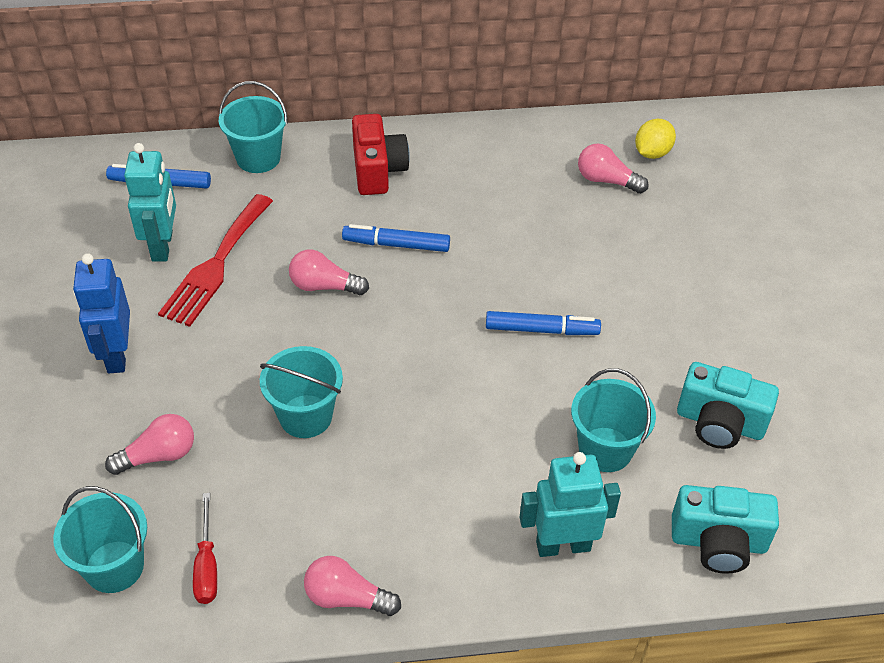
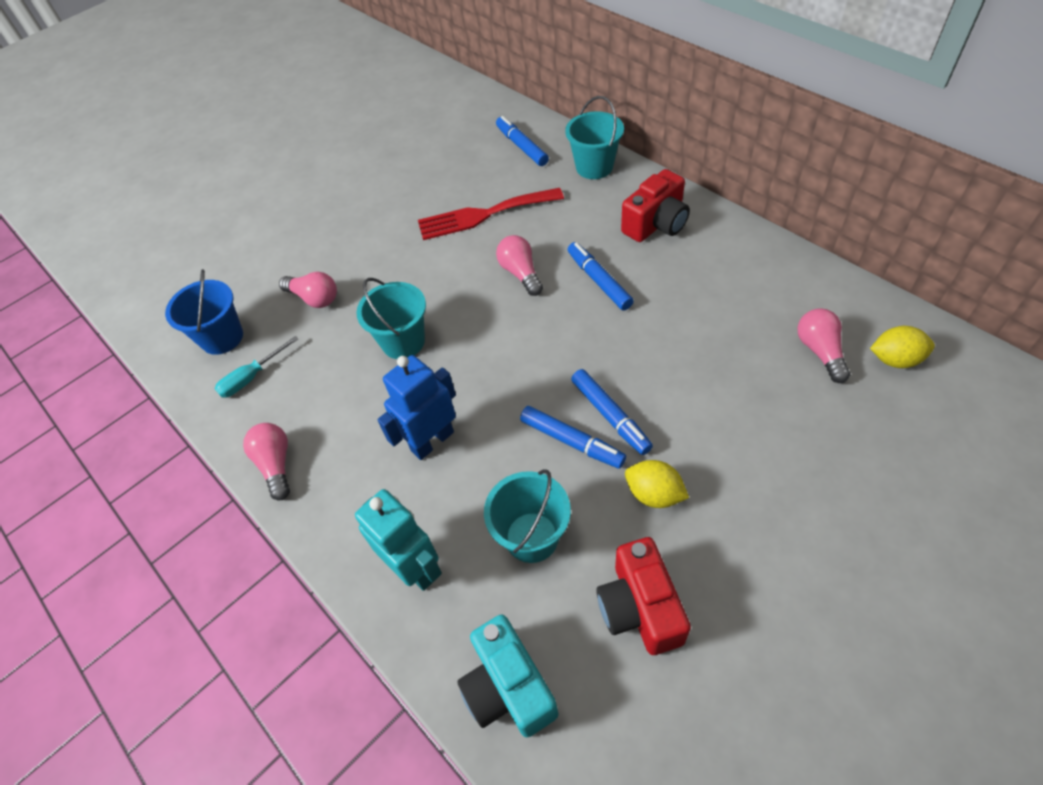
camera: 60 degrees right, 5 degrees up
(114, 566) = (222, 338): turquoise bucket -> blue bucket
(116, 355) = (372, 228): blue robot -> blue robot (432, 441)
(163, 246) = (473, 184): turquoise robot -> none
(207, 565) = (251, 377): red screwdriver -> turquoise screwdriver
(542, 368) = (572, 441): none -> blue marker
(636, 352) = (654, 494): none -> yellow lemon
(719, 423) = (639, 608): turquoise camera -> red camera

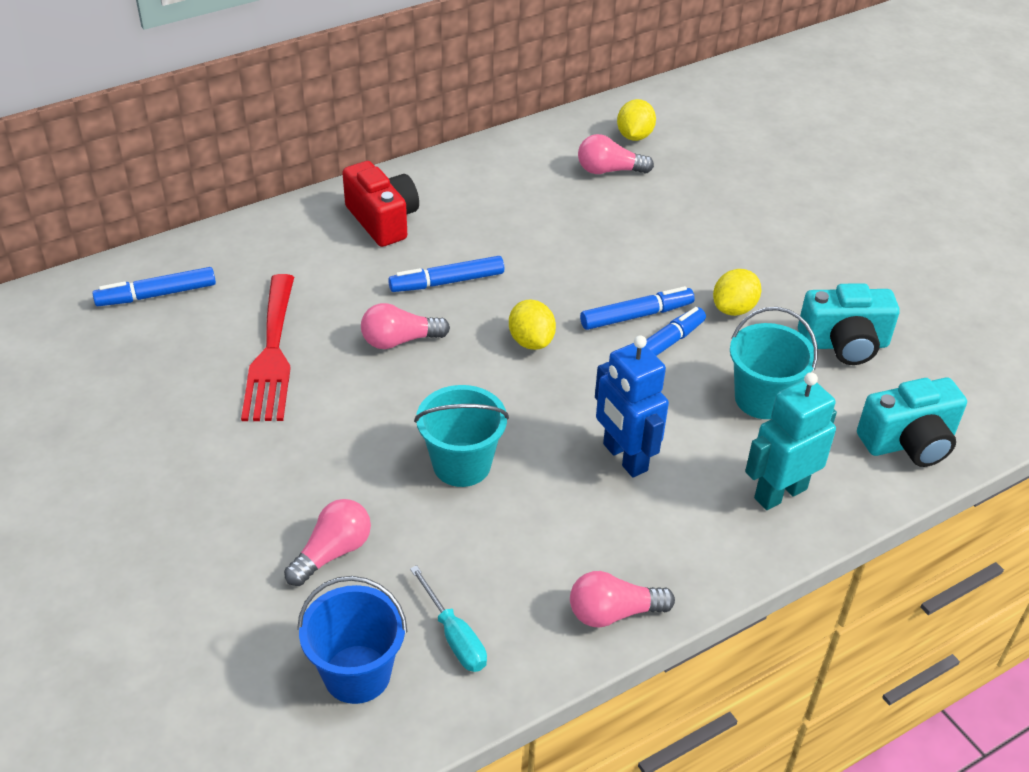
camera: 85 degrees left, 10 degrees down
(548, 350) = (531, 341): none -> yellow lemon
(594, 167) = (249, 242): turquoise bucket -> none
(639, 608) = (844, 344): red camera -> turquoise camera

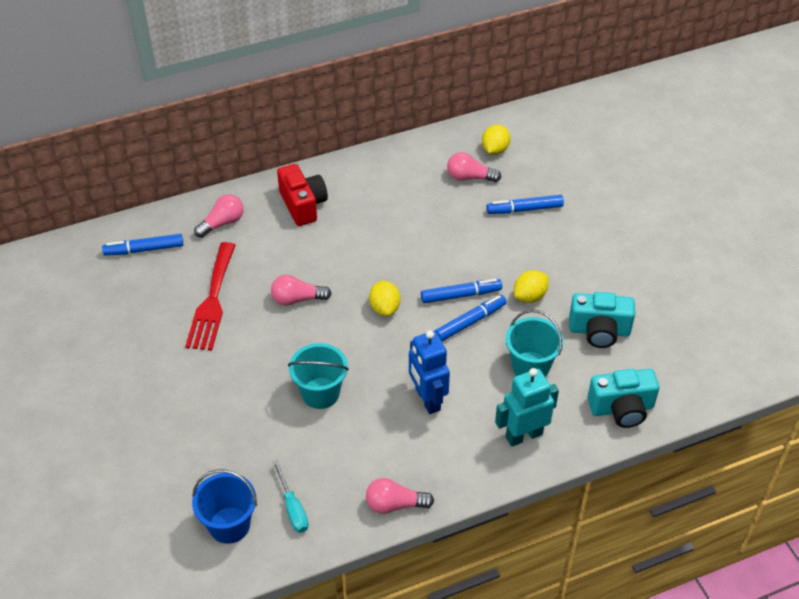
camera: 10 degrees right, 5 degrees up
(333, 552) = (228, 444): pink light bulb -> pink light bulb (222, 223)
(447, 282) = (337, 257): blue marker -> blue marker (524, 209)

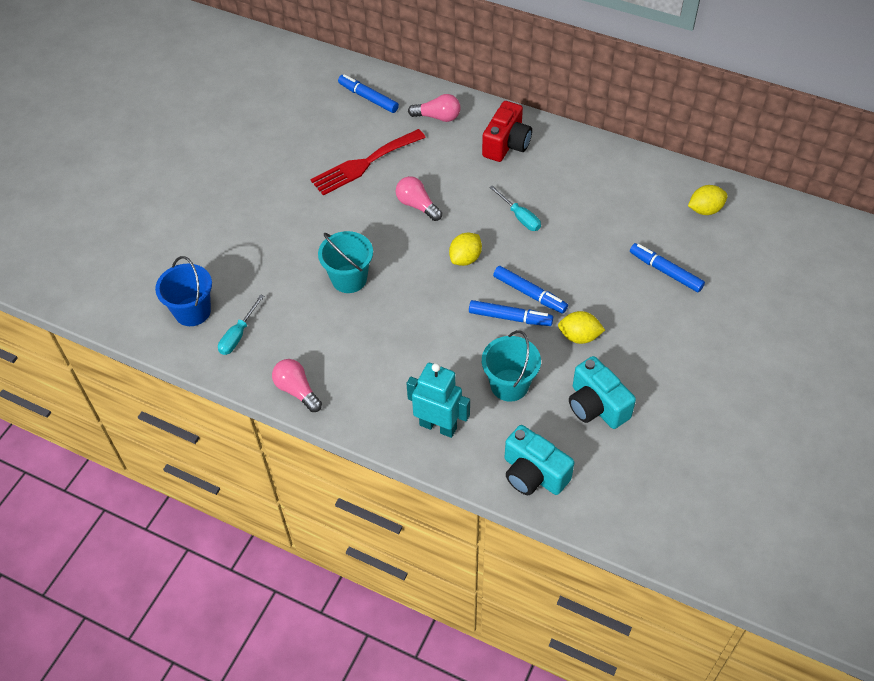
camera: 50 degrees right, 5 degrees up
(382, 248) = (519, 217): none -> turquoise screwdriver
(427, 399) = (409, 343): blue robot -> none
(469, 177) = (655, 215): pink light bulb -> none

